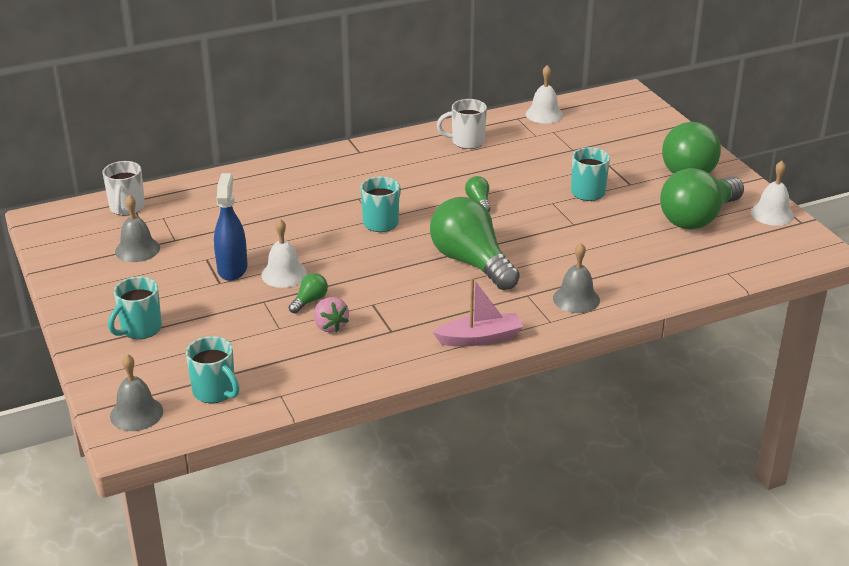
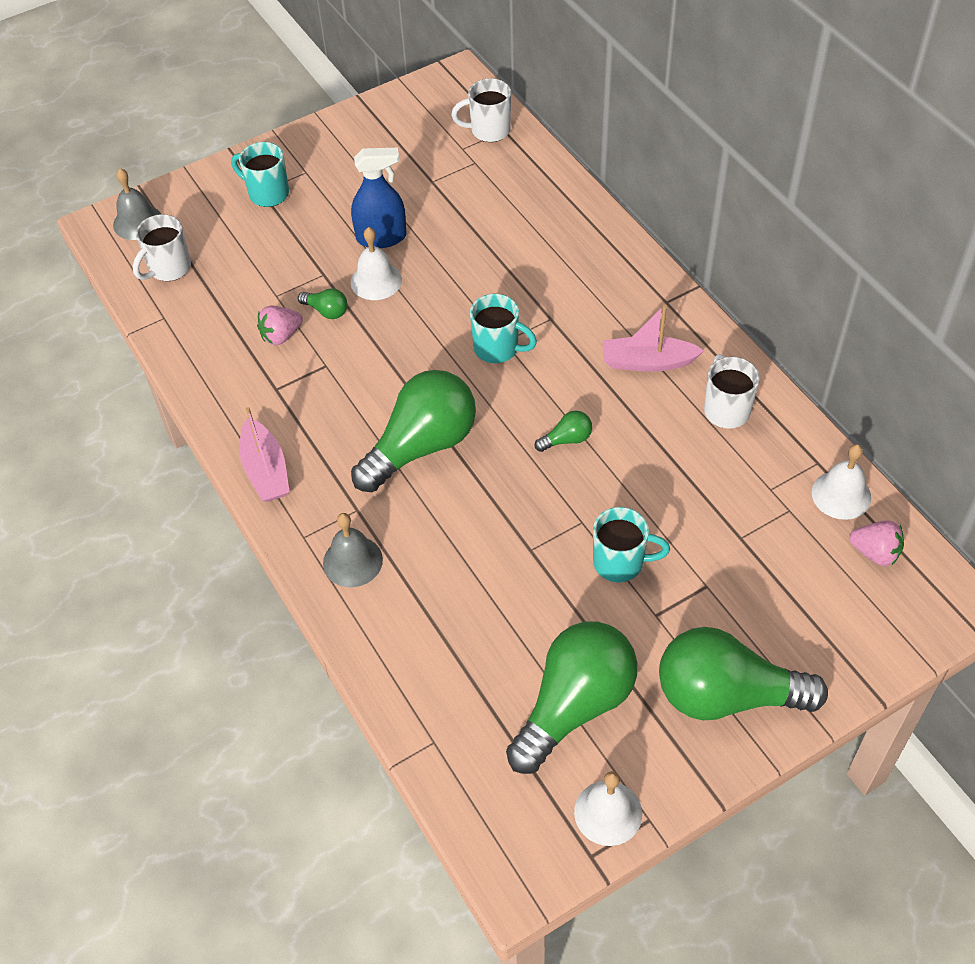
camera: 85 degrees right, 20 degrees up
(137, 249) = (408, 158): grey bell -> none
(215, 392) = (169, 268): turquoise mug -> white mug
(415, 165) = (647, 362): none -> pink boat
(589, 110) = (875, 552): none -> pink strawberry
(697, 218) = (574, 705): green light bulb -> green light bulb turned 90 degrees clockwise

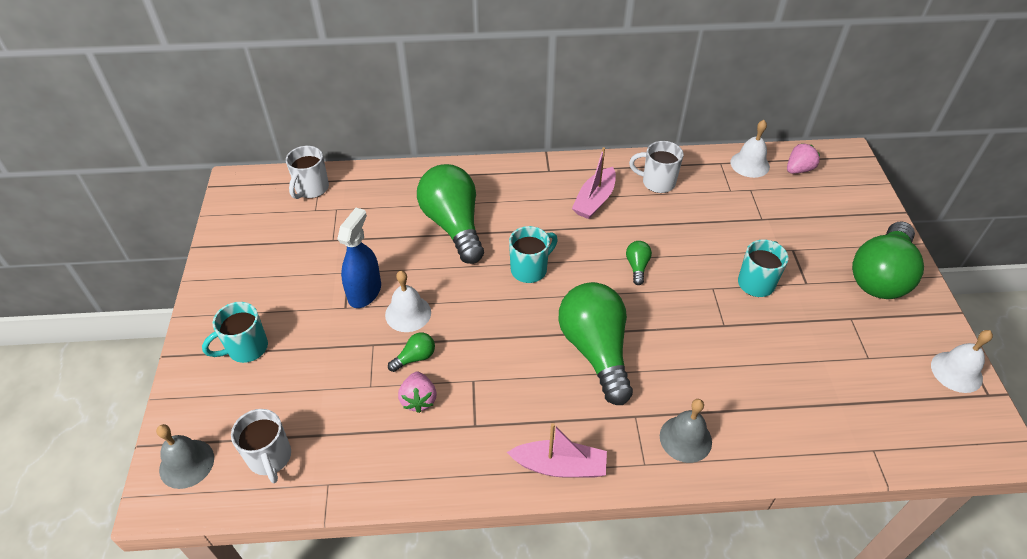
camera: 65 degrees left, 5 degrees down
(574, 705) = (866, 354): green light bulb -> green light bulb (453, 225)

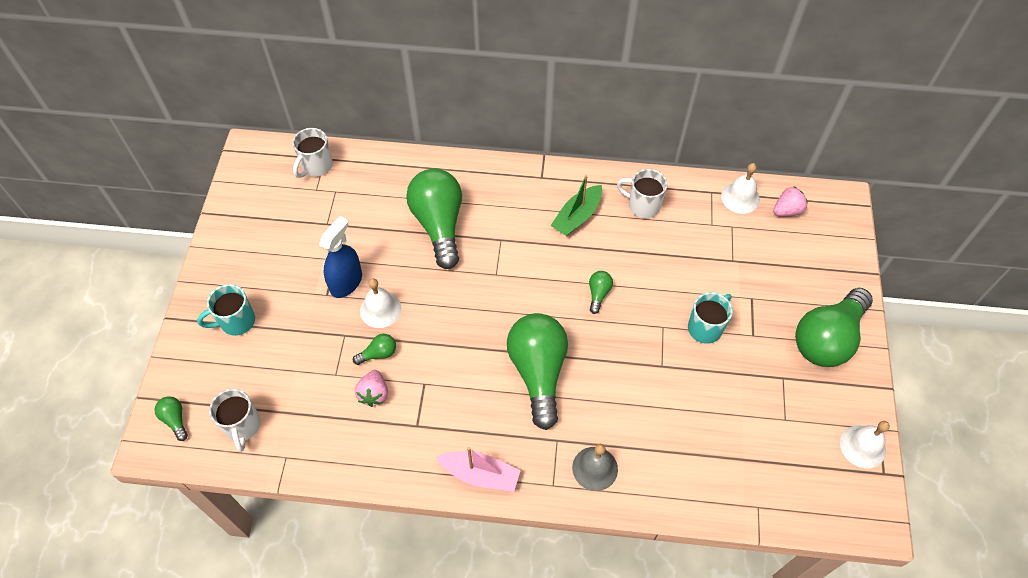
camera: 10 degrees right, 10 degrees up
(186, 463) = (175, 419): grey bell -> green light bulb
(530, 269) = (499, 281): turquoise mug -> none
(594, 200) = (577, 217): pink boat -> green boat

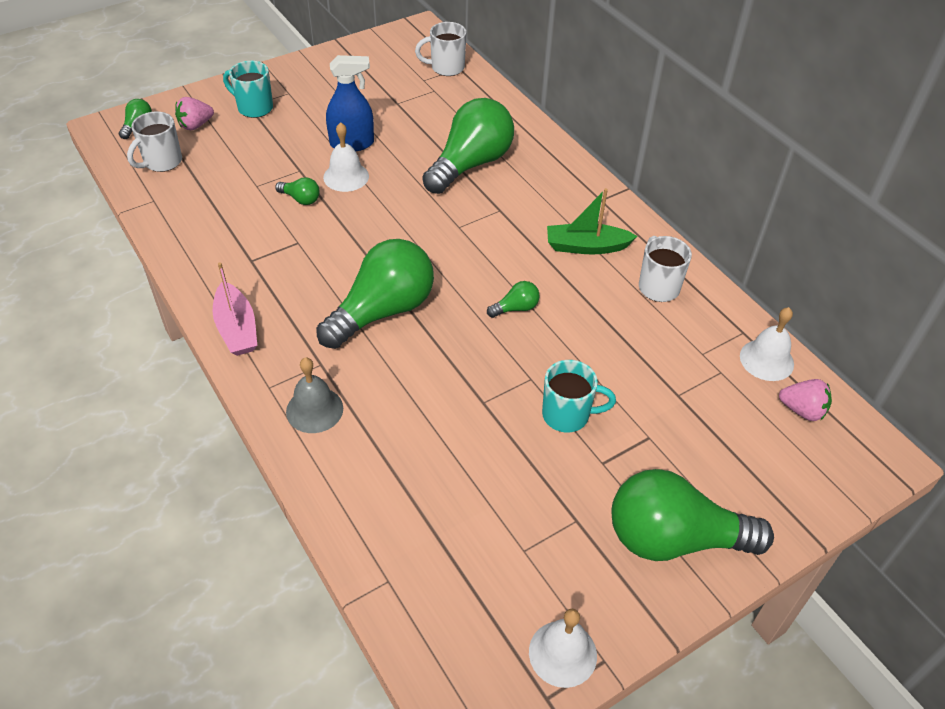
camera: 50 degrees right, 10 degrees down
(374, 394) = (259, 217): pink strawberry -> pink strawberry (196, 125)

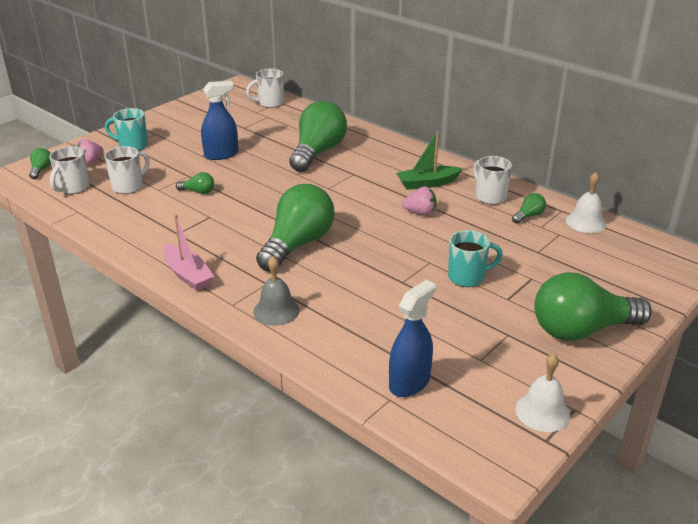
camera: 15 degrees left, 15 degrees down
(224, 173) = (128, 186): none -> white mug
(346, 176) = (227, 173): white bell -> none
(422, 562) = (409, 382): none -> blue spray bottle
(516, 308) = (396, 225): green light bulb -> green light bulb (528, 216)
(802, 410) = (625, 244): pink strawberry -> pink strawberry (420, 213)

